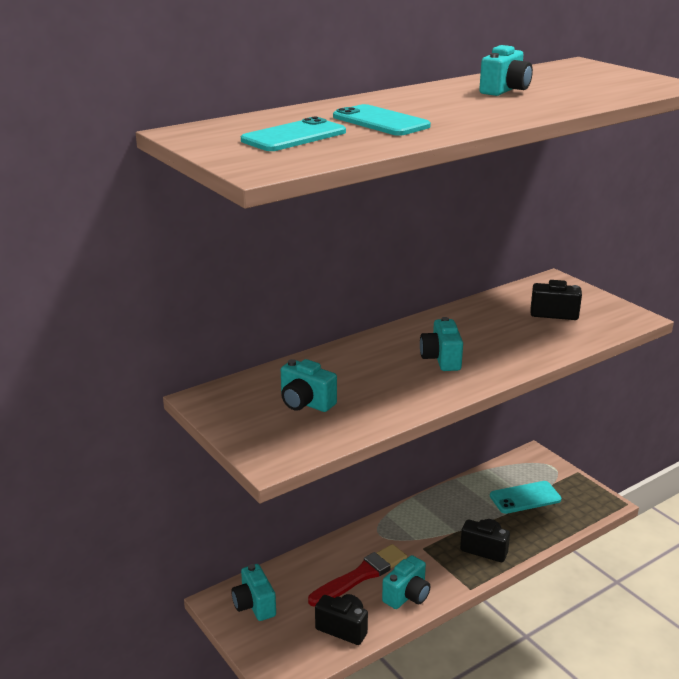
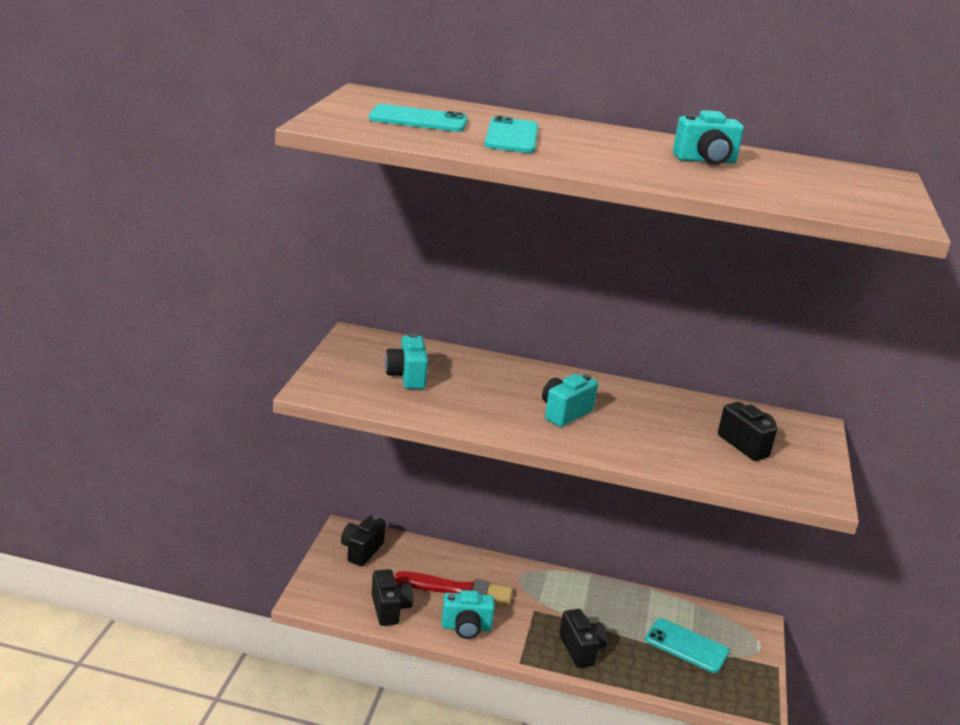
camera: 45 degrees right, 0 degrees up
(254, 605) = (361, 551): turquoise camera -> black camera

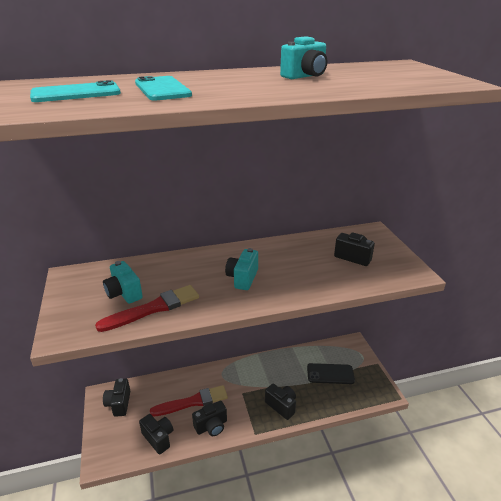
camera: 25 degrees left, 5 degrees up
(430, 403) = (153, 308): none -> red brush
(466, 627) = (211, 426): turquoise camera -> black camera
(686, 646) = (330, 374): turquoise phone -> black phone

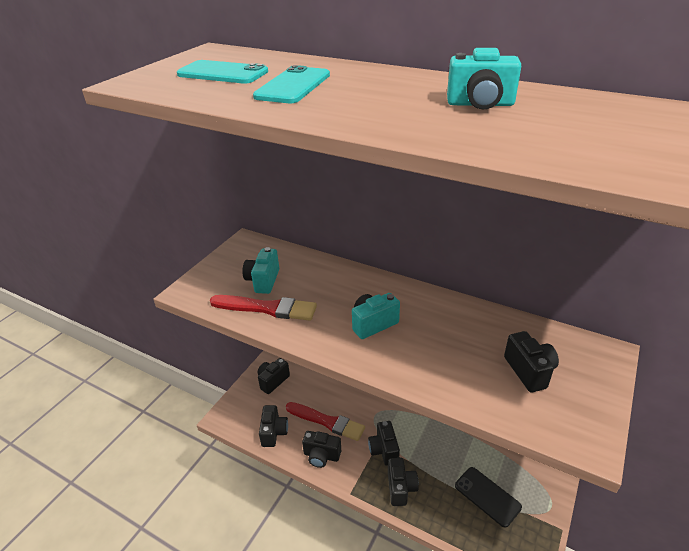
camera: 45 degrees right, 5 degrees up
(249, 392) = (384, 450): none -> black camera

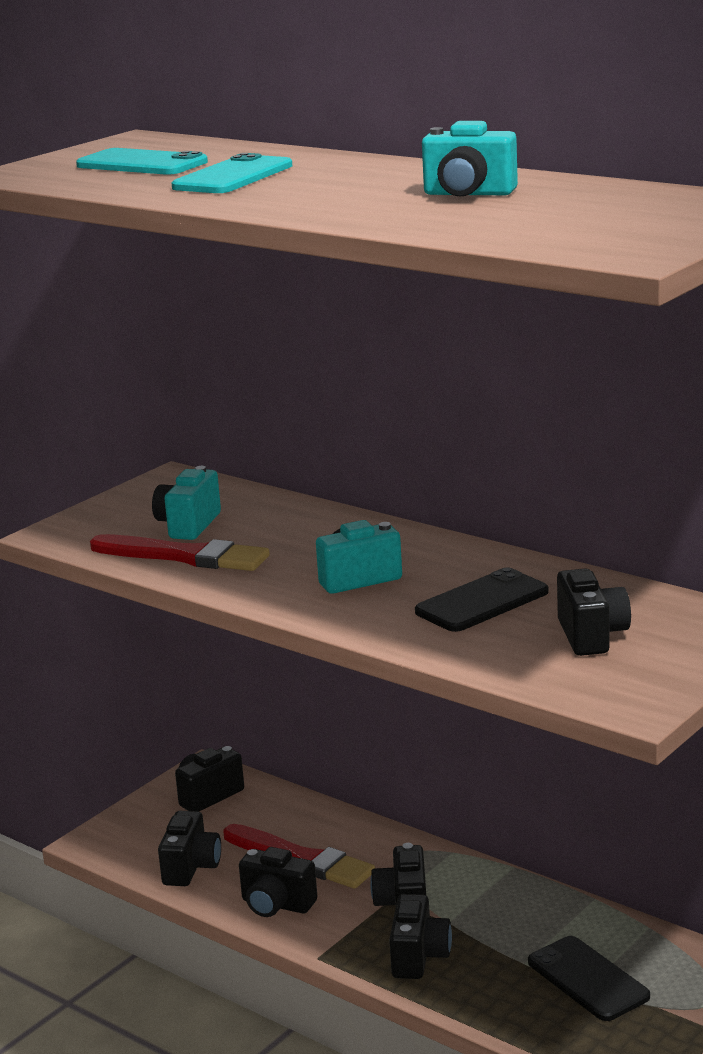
camera: 10 degrees right, 15 degrees down
(452, 342) = (482, 602): none -> black phone

